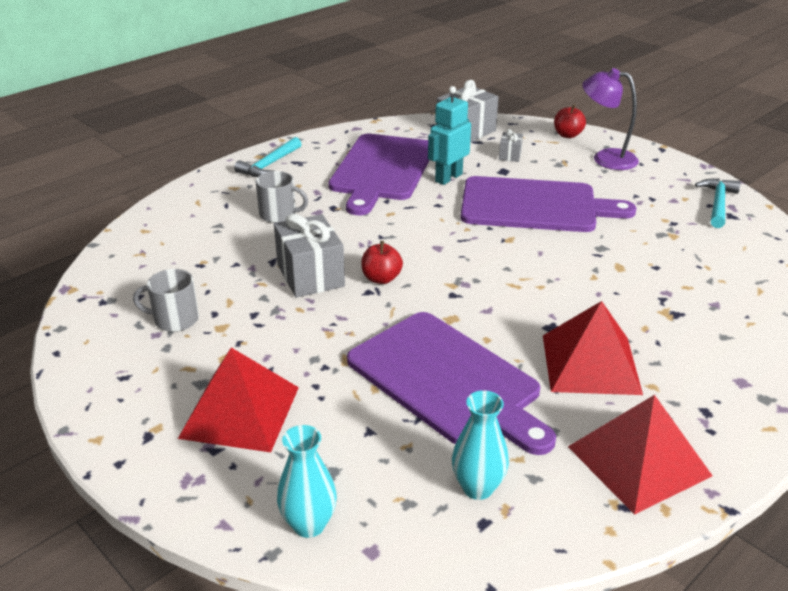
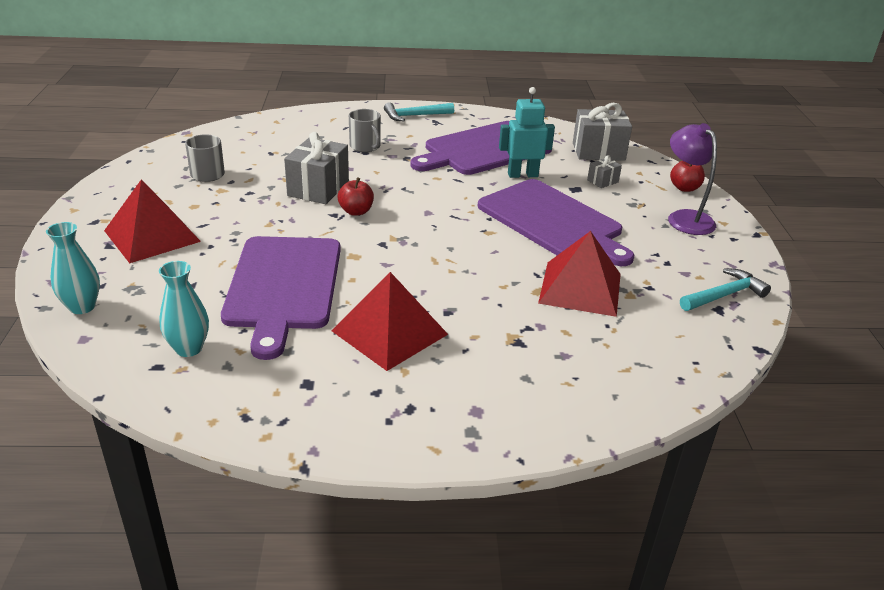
camera: 40 degrees right, 0 degrees up
(638, 461) = (305, 401): red pyramid -> red pyramid (580, 288)

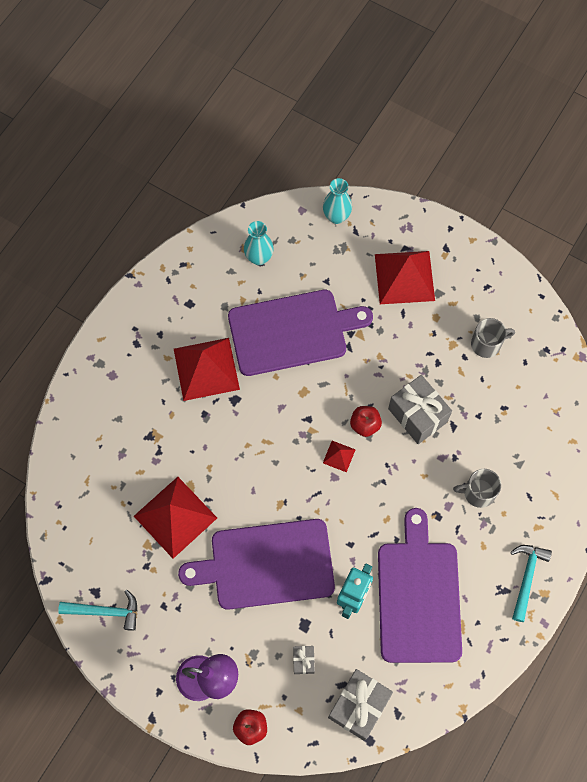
camera: 125 degrees right, 35 degrees up
(283, 286) = (292, 332): purple cutting board -> purple cutting board turned 135 degrees clockwise
(404, 216) = (339, 456): none -> red pyramid
(724, 295) = (105, 611): turquoise hammer -> turquoise hammer turned 90 degrees counterclockwise

